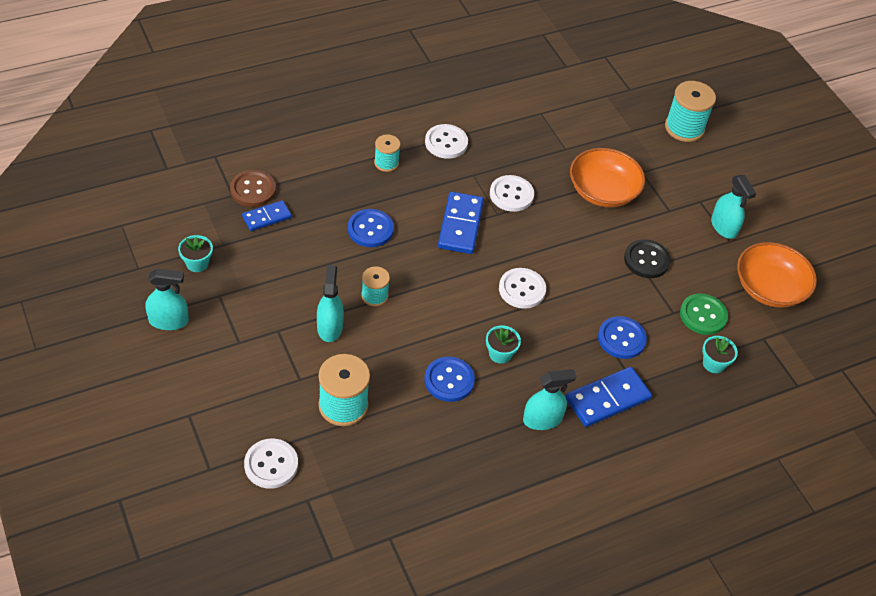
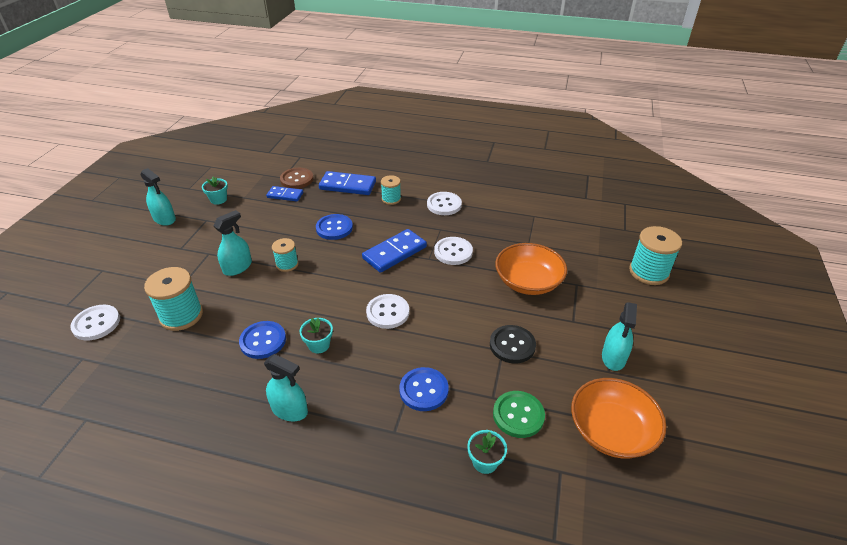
camera: 45 degrees right, 10 degrees down
(607, 399) = (357, 428): blue domino -> blue domino (348, 185)

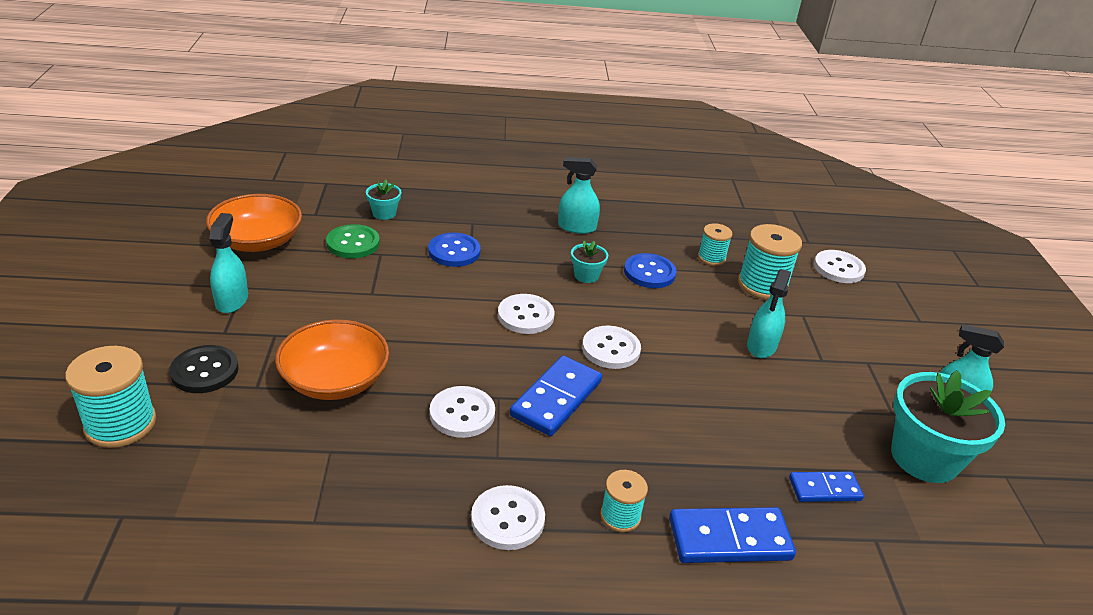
camera: 160 degrees right, 5 degrees down
(218, 199) = (924, 458): turquoise flower pot -> turquoise flower pot, size x2.16
(287, 264) = (700, 358): turquoise spool -> turquoise spool (711, 258)
(297, 179) = (843, 538): brown button -> none
(334, 228) = (680, 429): blue button -> none
(341, 278) = (611, 349): none -> white button
(512, 345) = (359, 299): black button -> black button (205, 371)

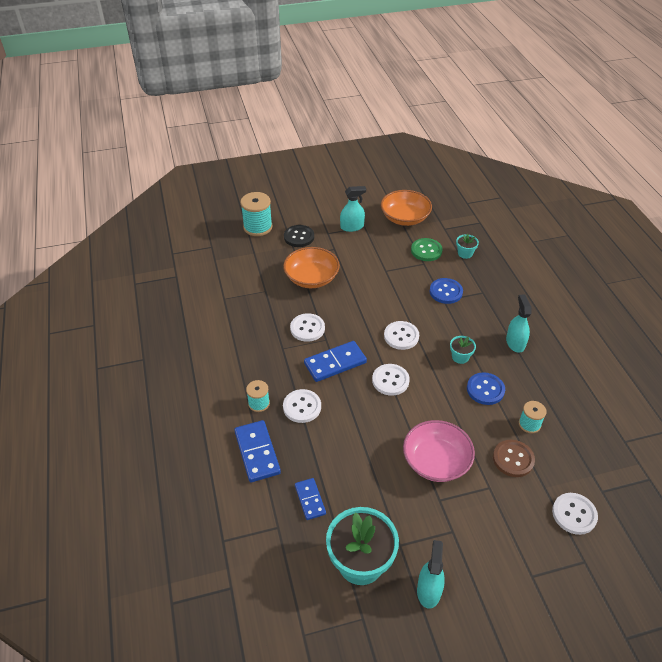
camera: 80 degrees right, 10 degrees up
(507, 519) = (243, 360): white button -> white button (302, 407)
(556, 398) = (335, 363): blue domino -> blue domino turned 45 degrees counterclockwise
(761, 346) = (436, 461): turquoise spray bottle -> pink bowl
(762, 285) = (513, 459): turquoise spool -> brown button

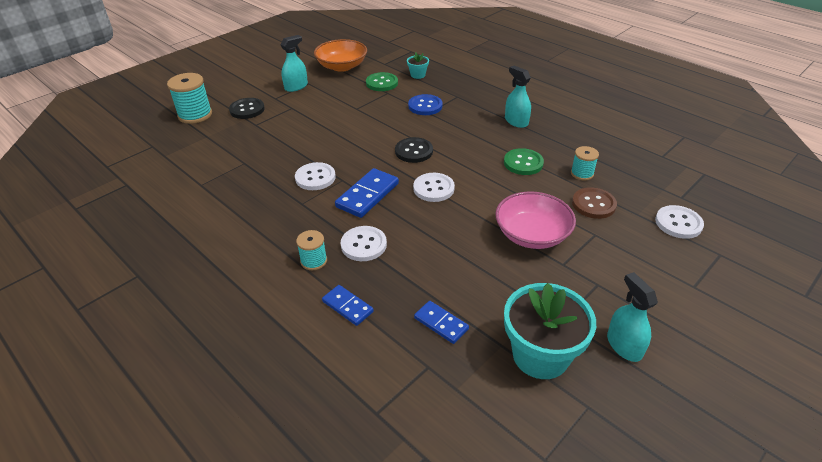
camera: 30 degrees left, 5 degrees down
(257, 452) = (347, 306): blue domino -> blue domino, size x0.62
(311, 278) = (286, 137): orange bowl -> none
(401, 336) = (414, 151): white button -> black button
(460, 357) = (480, 148): turquoise flower pot -> none
(485, 389) = (523, 163): blue button -> green button

